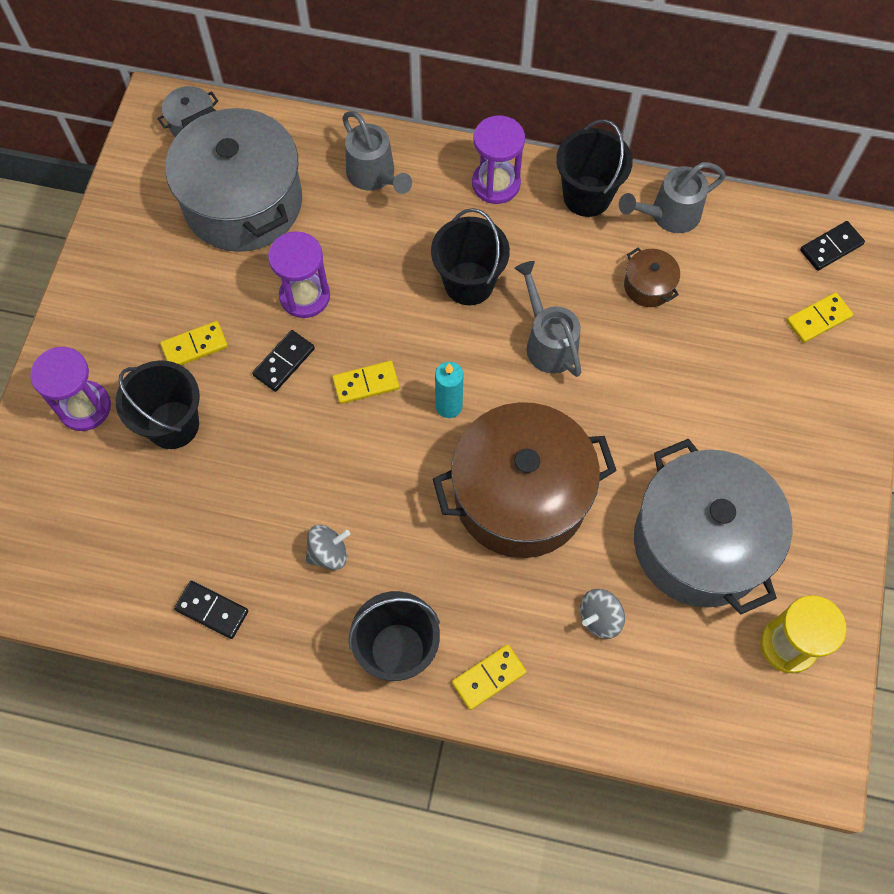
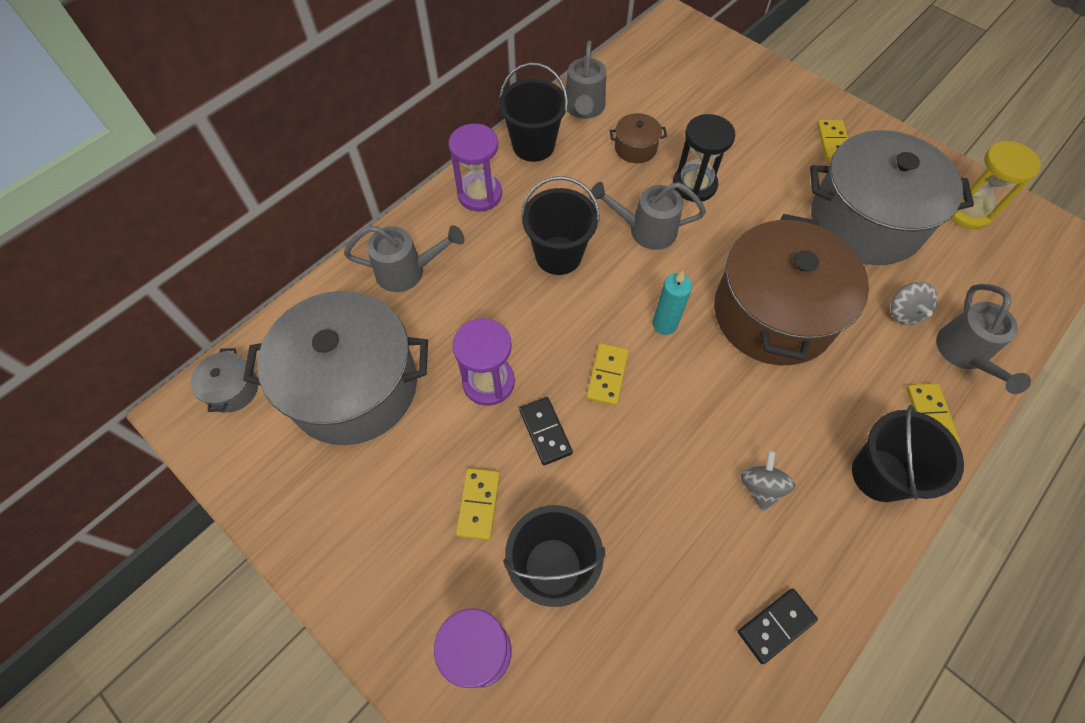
camera: 60 degrees left, 5 degrees down
(583, 691) = (964, 354): none -> grey watering can
(636, 361) = (694, 185): none -> black hourglass
(818, 319) = (720, 74): yellow domino -> yellow domino (833, 142)
(831, 247) = (668, 42): black domino -> none

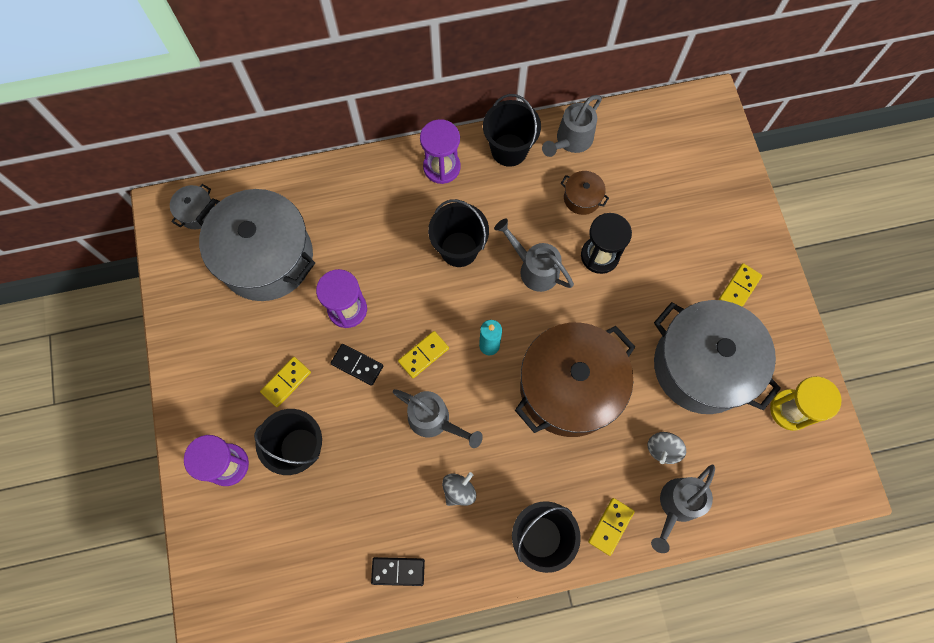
camera: 35 degrees right, 10 degrees up
(407, 271) = (352, 197): grey watering can -> grey watering can (434, 420)
(545, 432) = (357, 365): black domino -> black domino turned 75 degrees counterclockwise

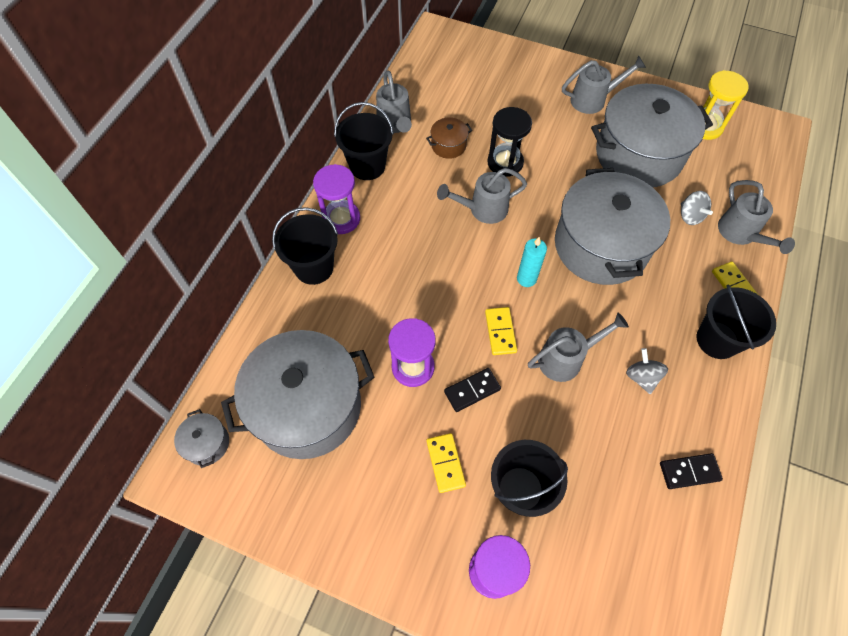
camera: 55 degrees left, 10 degrees down
(398, 571) = (689, 471): black domino -> black domino turned 45 degrees clockwise
(459, 249) = (425, 250): black bucket -> black bucket (314, 267)
(569, 388) = (601, 245): brown pot -> grey pot
(739, 288) = (593, 100): yellow domino -> grey watering can

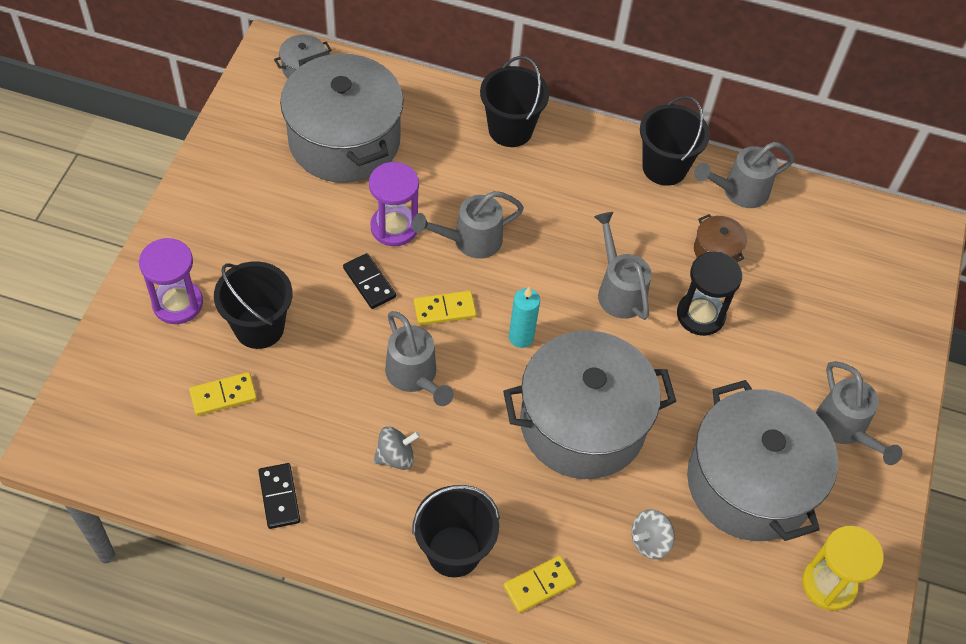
camera: 80 degrees right, 5 degrees down
(341, 219) = (580, 148): purple hourglass -> none
(445, 463) = (287, 260): yellow domino -> yellow domino (223, 395)
(740, 234) = (629, 607): grey watering can -> grey watering can (470, 240)

